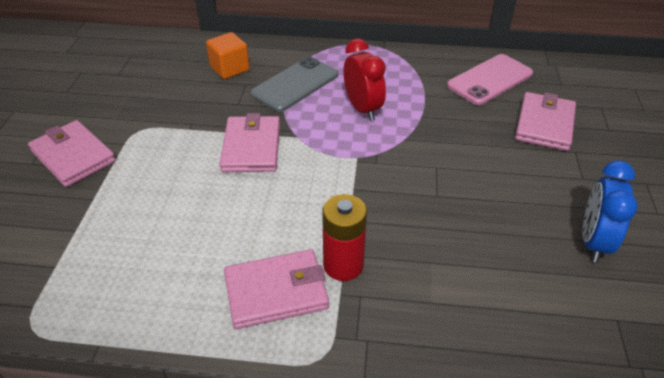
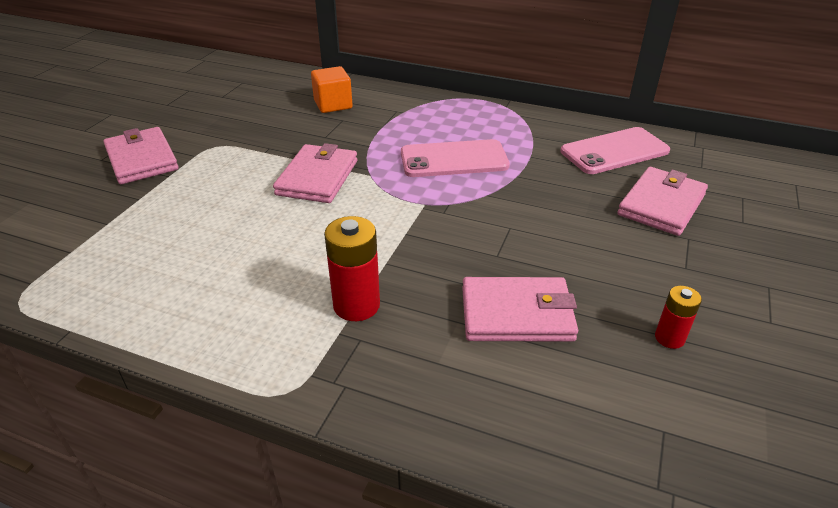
camera: 15 degrees right, 5 degrees down
(276, 292) = (271, 317): pink wallet -> pink wallet (517, 314)
(295, 84) = (393, 127): grey phone -> none
(362, 109) = (454, 159): red clock -> pink phone
(593, 242) = (669, 338): blue clock -> red battery

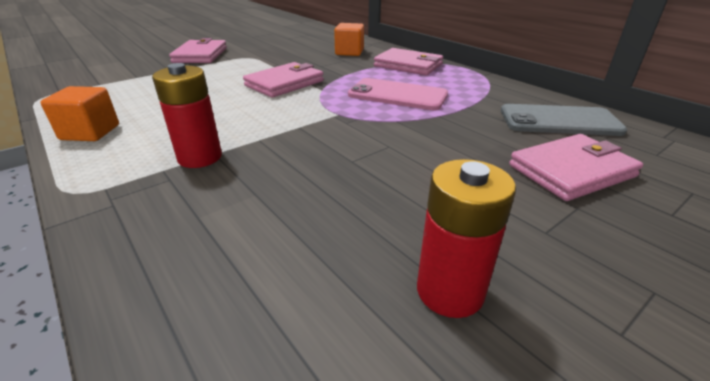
camera: 30 degrees right, 5 degrees down
(184, 322) = (90, 132): none -> orange cube
(517, 314) = (312, 207): pink wallet -> pink wallet (408, 65)
(614, 151) = (559, 121): pink phone -> grey phone
(669, 338) = (450, 291): red battery -> red battery, size x1.70

